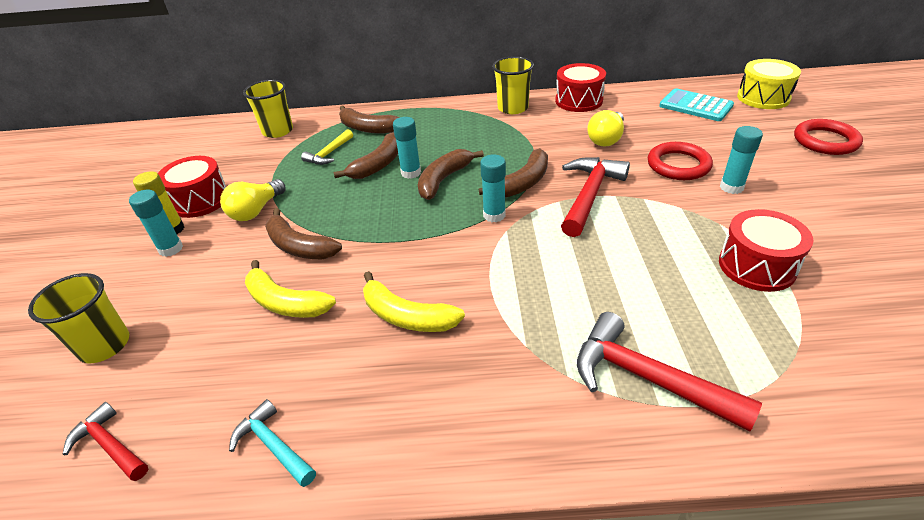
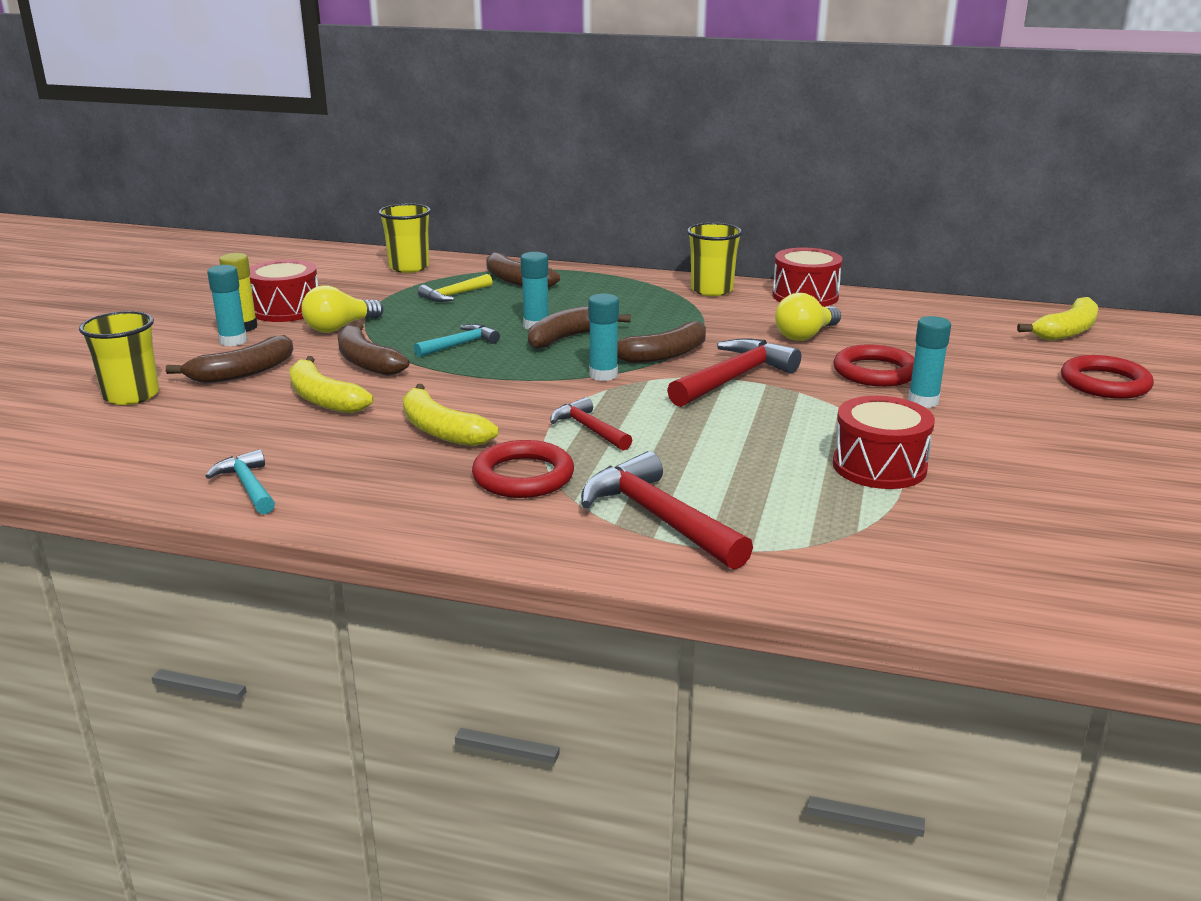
camera: 15 degrees right, 15 degrees down
(110, 445) = (102, 457): red hammer -> red hammer (589, 429)
(364, 207) = (460, 344): none -> turquoise hammer
(378, 165) = (503, 313): brown banana -> brown banana (242, 373)
(507, 356) = (523, 476): none -> red ring
(695, 106) = (960, 324): turquoise calculator -> none
(763, 98) = (1067, 331): yellow drum -> yellow banana

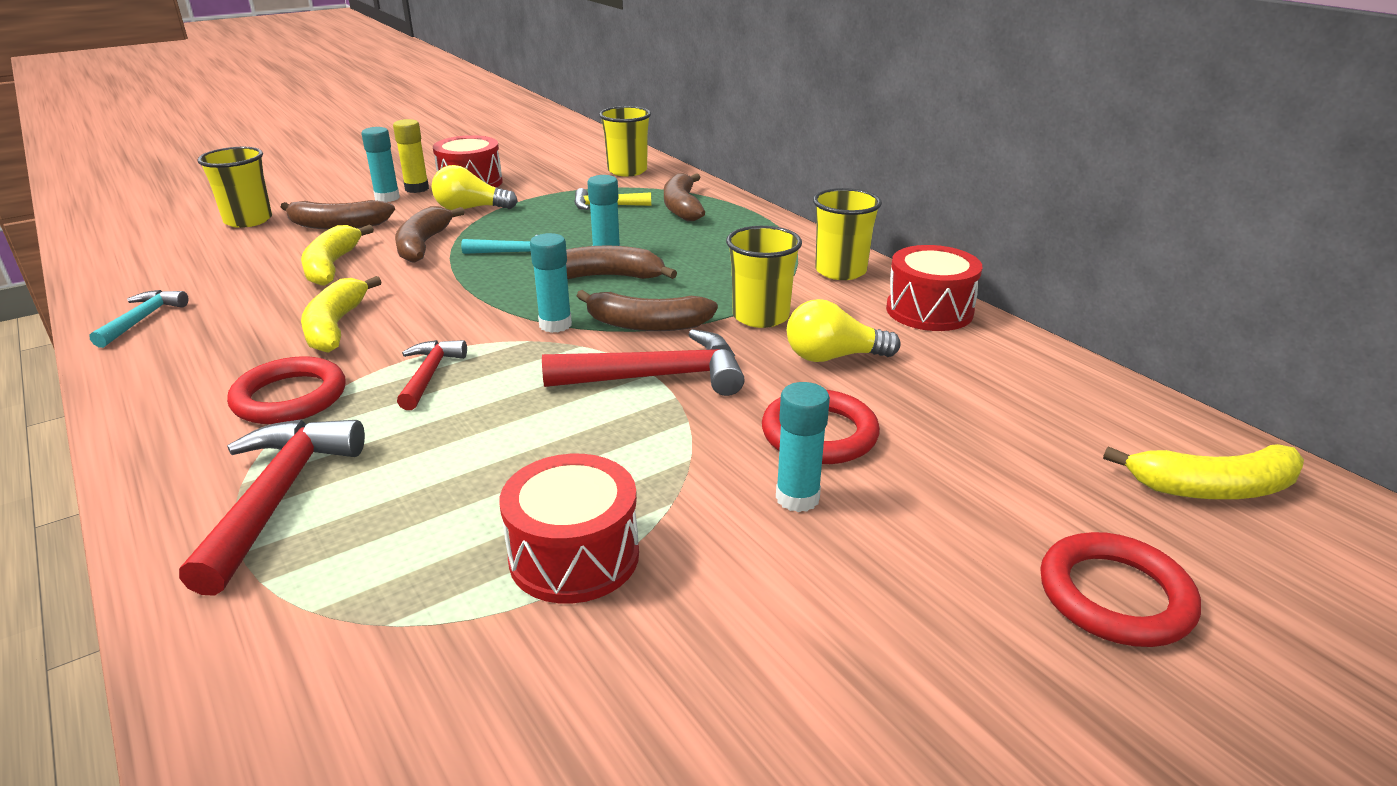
camera: 40 degrees right, 5 degrees up
(720, 329) = (760, 316): none -> yellow cup

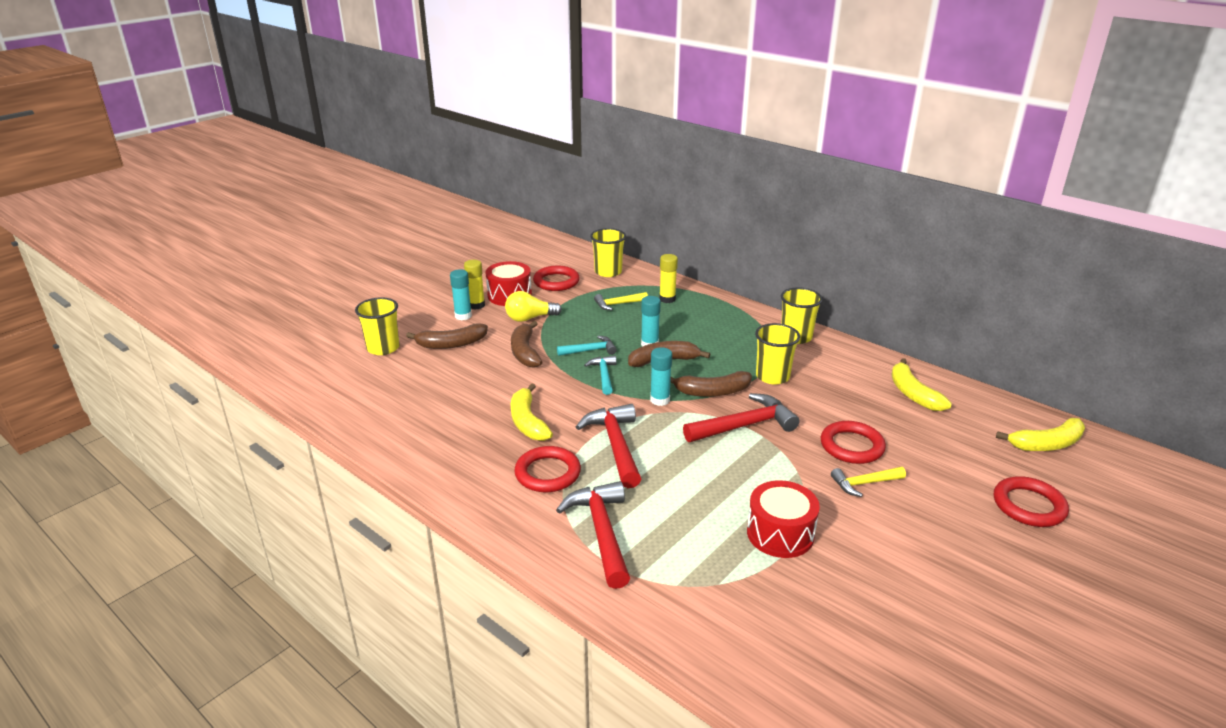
camera: 15 degrees left, 0 degrees up
(142, 319) = (396, 436): turquoise hammer -> turquoise hammer (604, 375)
(332, 266) = (480, 377): yellow banana -> yellow banana (913, 394)
(429, 374) = (615, 445): red hammer -> red hammer, size x1.71
(547, 174) = (556, 282): none -> red ring
(682, 207) = (667, 299): brown banana -> yellow glue stick
(797, 498) = (864, 484): turquoise glue stick -> yellow hammer
(833, 357) = (829, 398): yellow light bulb -> none
(929, 311) = (861, 358): red drum -> none

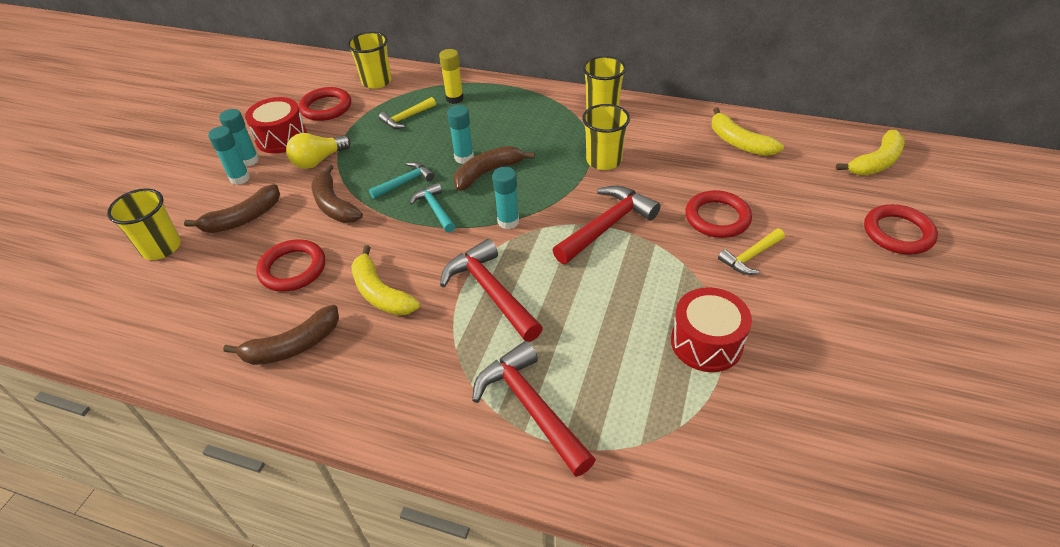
camera: 20 degrees left, 15 degrees up
(476, 305) = (249, 160): yellow glue stick -> turquoise glue stick
(548, 473) = (435, 352): red ring -> red ring (293, 269)
(712, 392) = (555, 196): brown banana -> brown banana (293, 346)

